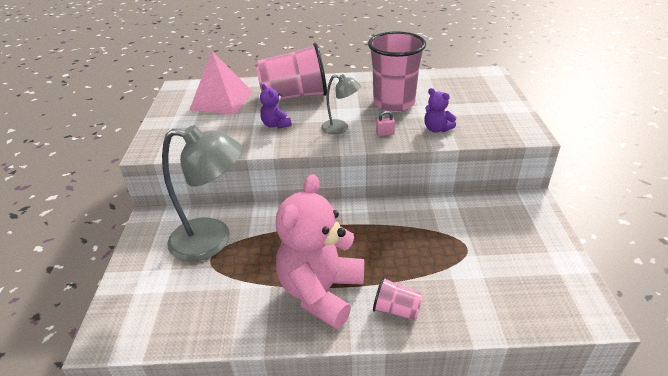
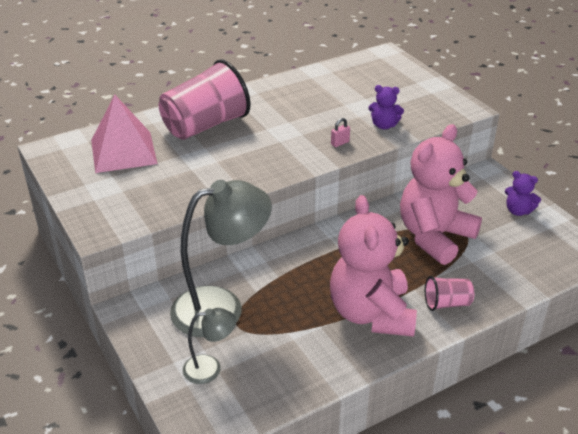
camera: 30 degrees left, 0 degrees up
(276, 125) = (218, 163): purple teddy bear -> purple teddy bear (518, 211)
(340, 128) = (290, 149): grey lamp -> grey lamp (210, 368)
(394, 103) = (320, 108): pink cup -> none
(434, 242) = (434, 237): none -> pink teddy bear

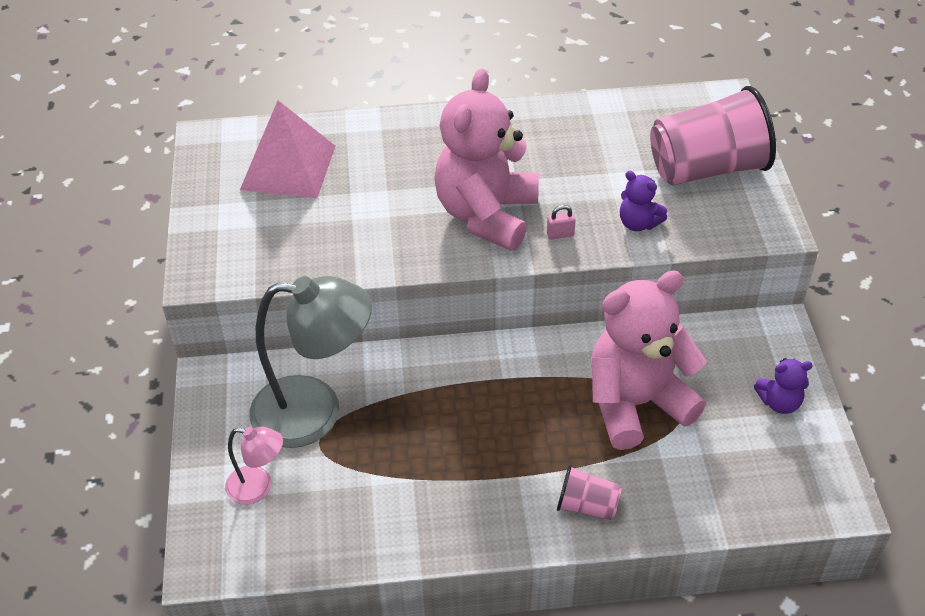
camera: 25 degrees right, 10 degrees up
(205, 125) = (407, 155): pink cup -> pink cup (707, 168)
(210, 368) = (258, 487): grey lamp -> pink lamp
(371, 314) = (483, 485): pink teddy bear -> pink teddy bear (486, 215)
(518, 211) = (779, 402): purple teddy bear -> purple teddy bear turned 60 degrees counterclockwise

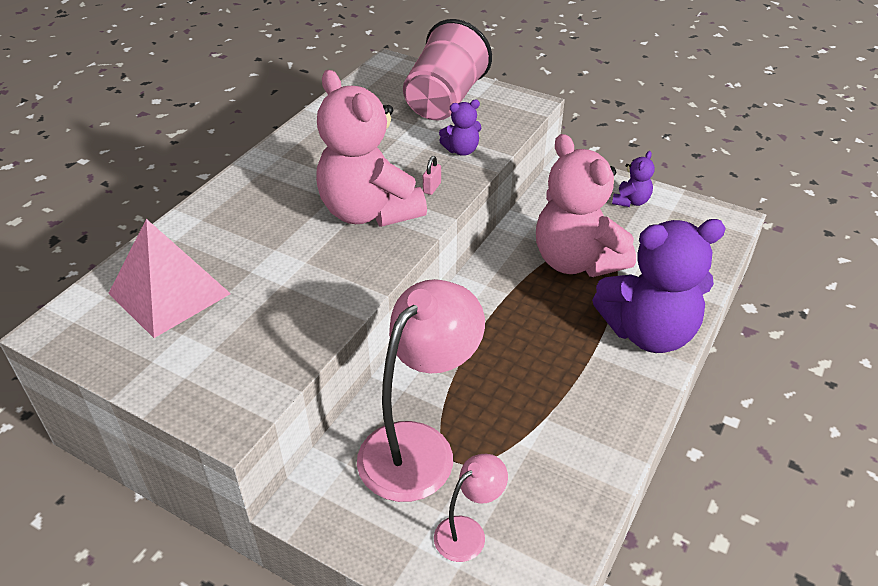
camera: 55 degrees left, 5 degrees down
(315, 412) = (419, 446): grey lamp -> pink lamp
(587, 506) = (648, 332): pink cup -> purple teddy bear
(636, 403) = (576, 261): pink teddy bear -> pink teddy bear turned 45 degrees counterclockwise

